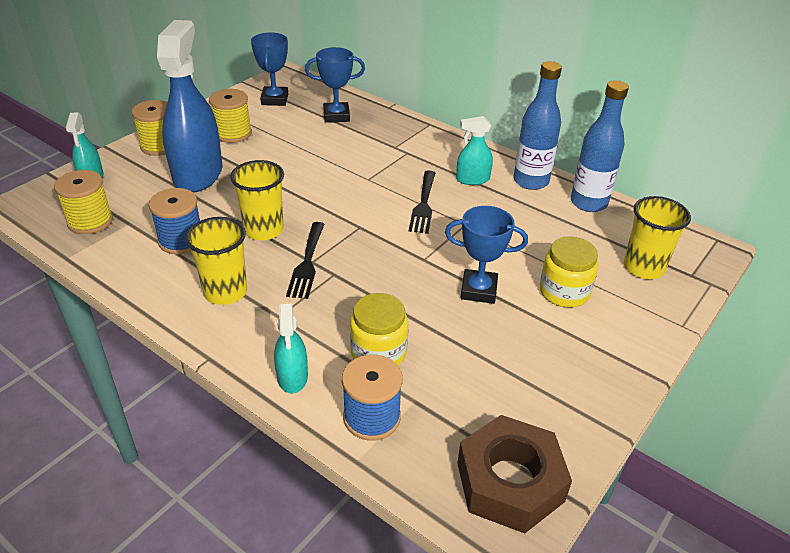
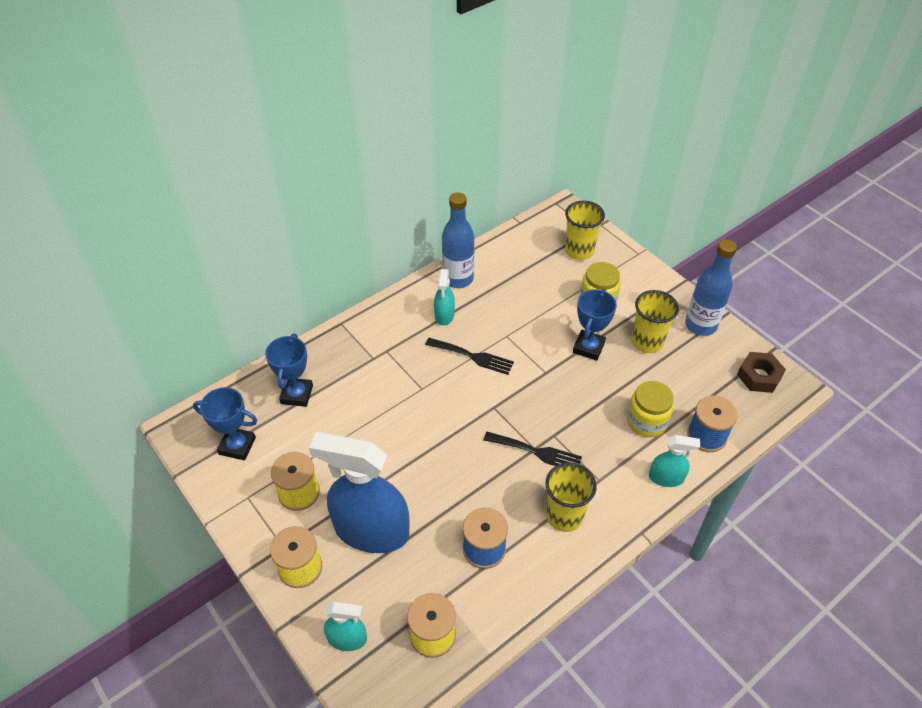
camera: 75 degrees left, 10 degrees up
(264, 230) = (483, 479): yellow cup -> yellow cup (647, 342)
(510, 482) = (759, 376): brown nut -> brown nut, size x0.65
(588, 203) = (497, 254): blue bottle -> blue bottle (700, 325)

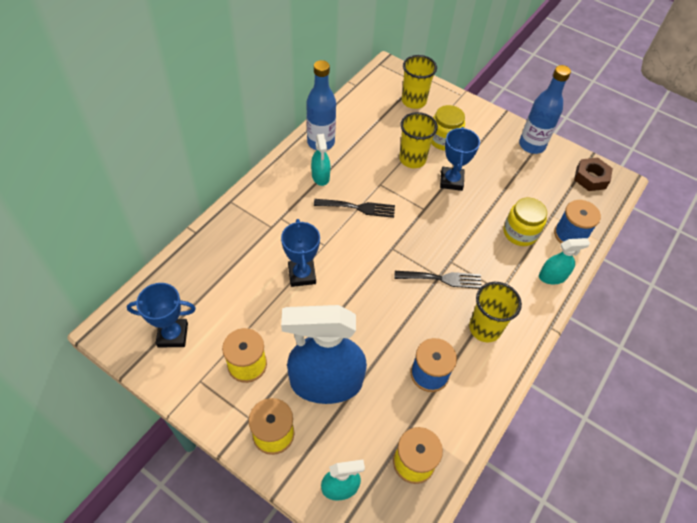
camera: 20 degrees left, 5 degrees up
(297, 394) = (212, 274): blue trophy -> blue trophy (302, 275)
(647, 342) = (496, 167): yellow cup -> yellow cup (412, 159)

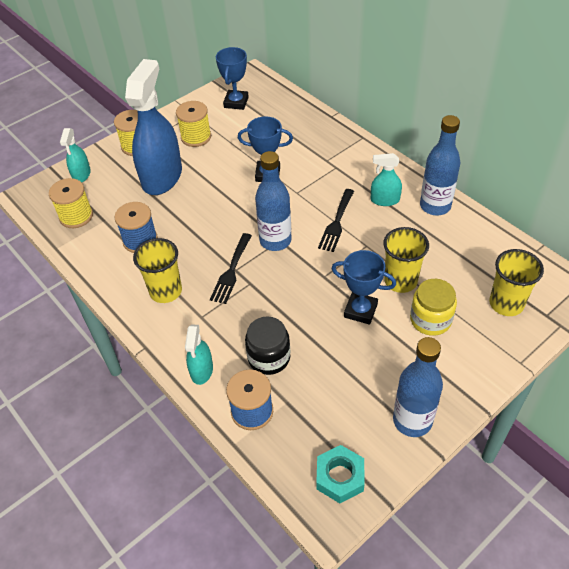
camera: 110 degrees right, 5 degrees down
(394, 251) = (275, 241): none -> blue bottle
(520, 233) = (269, 357): yellow jar -> black jar
(591, 178) = (340, 477): brown nut -> turquoise nut

